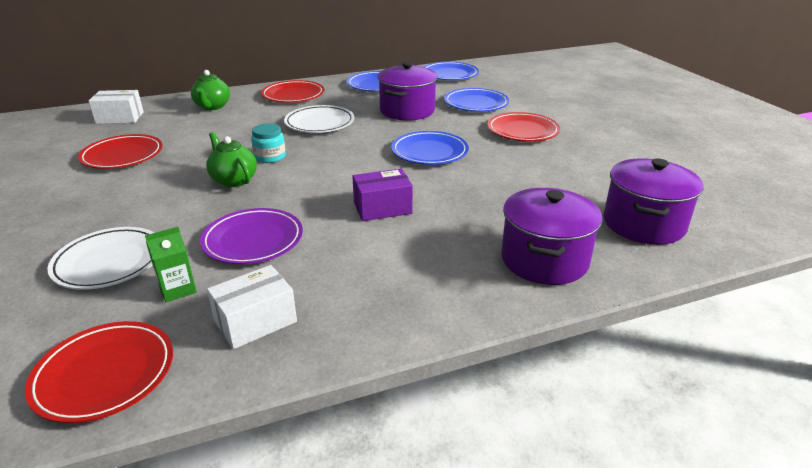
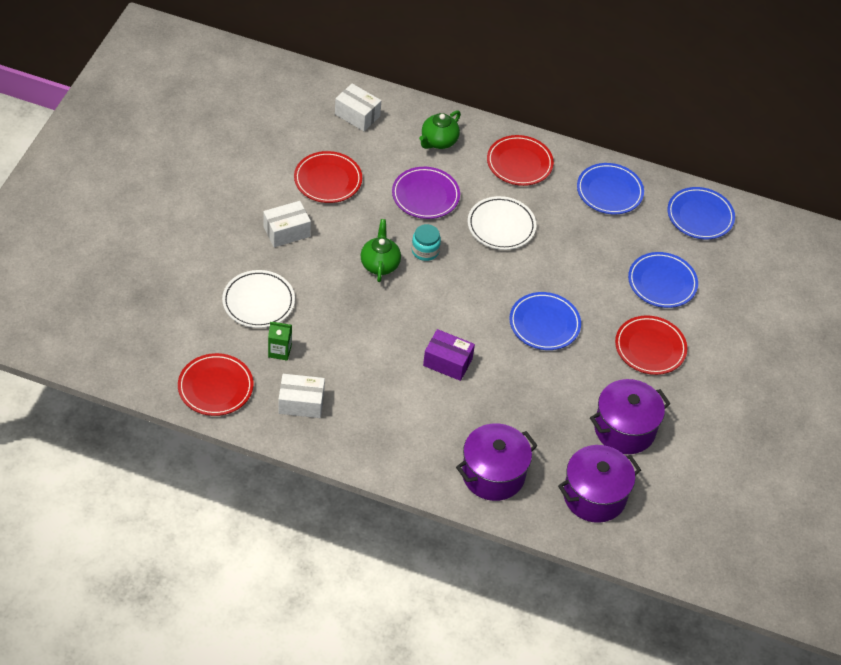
camera: 35 degrees right, 20 degrees up
(102, 200) = (286, 231): none -> white box
(253, 240) = (346, 337): purple plate -> purple plate (425, 195)
(407, 111) = (589, 254): purple pot -> purple pot (624, 429)

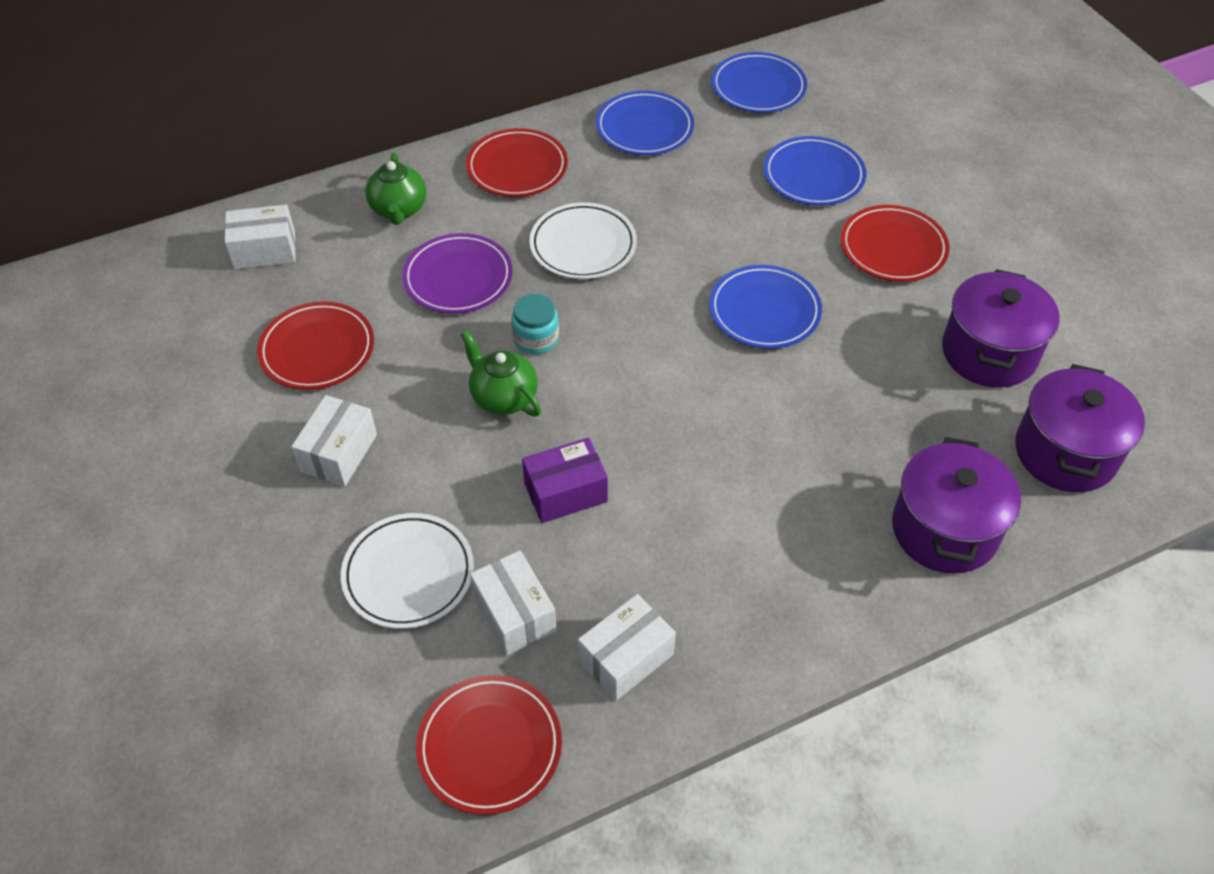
camera: 40 degrees left, 0 degrees up
(280, 351) = (514, 614): green carton -> white box
(447, 362) = (725, 444): purple box -> purple box (565, 492)

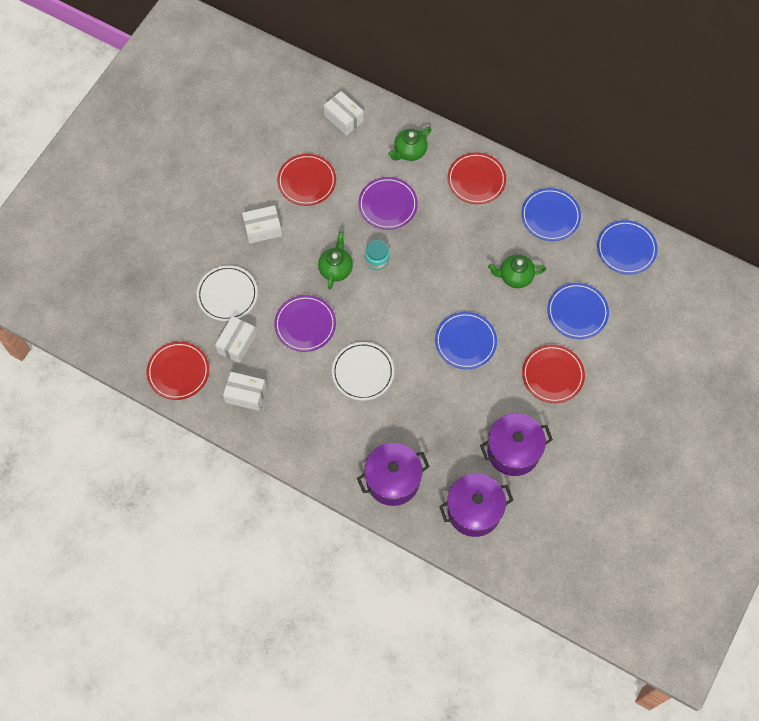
camera: 55 degrees right, 15 degrees up
(565, 492) = (305, 325): purple box -> purple plate
(583, 245) = (447, 241): white plate -> white plate (363, 372)
(704, 206) = (515, 276): none -> green teapot

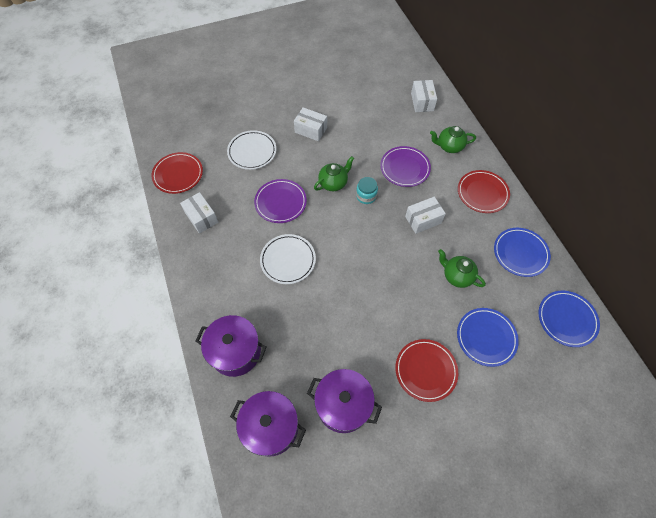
camera: 40 degrees right, 5 degrees down
(237, 343) = (228, 183): white box -> white box (423, 220)
(306, 181) = (364, 121): red plate -> none
(465, 342) = (379, 294): blue plate -> none

